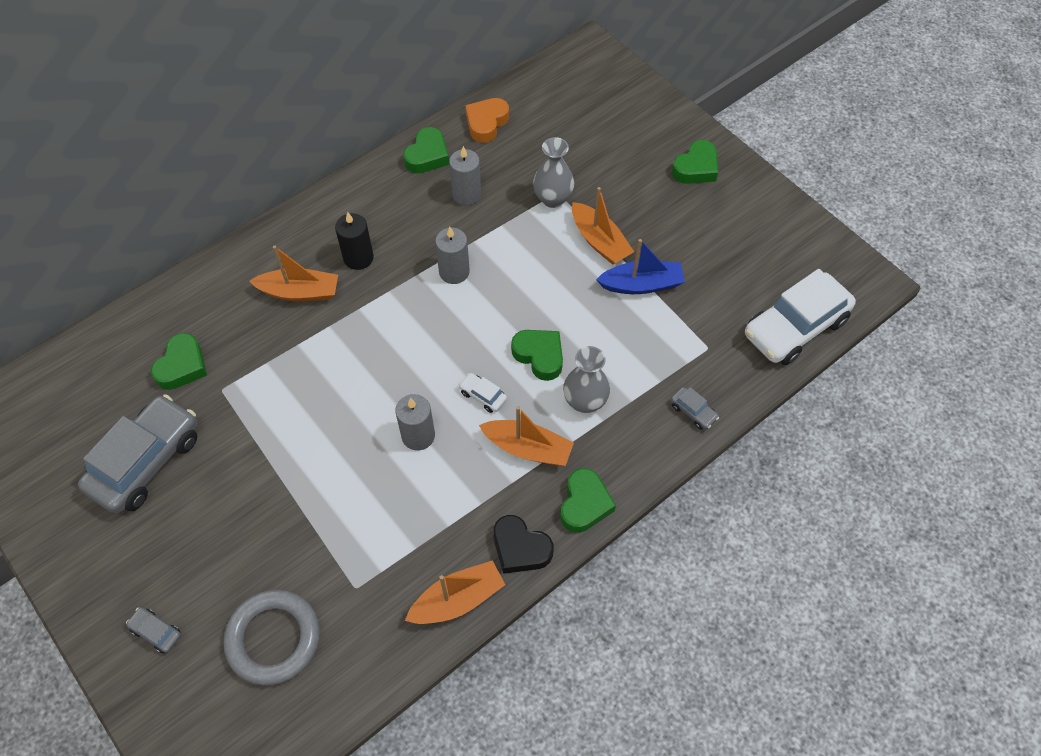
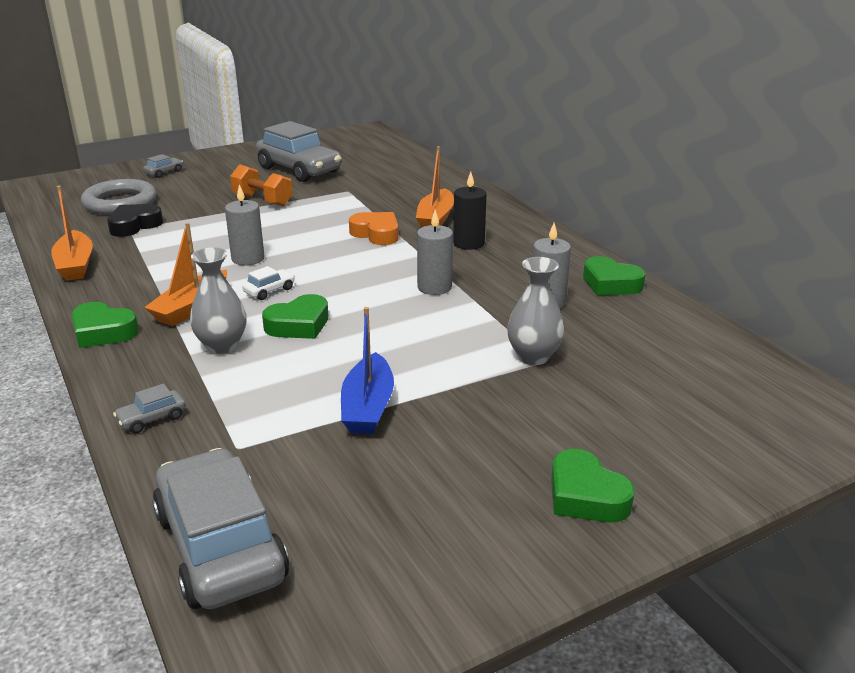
camera: 100 degrees right, 30 degrees down
(182, 366) = (378, 179): green heart -> none
(256, 472) = (262, 200): none -> orange dumbbell
(486, 123) = (669, 323): orange heart -> orange heart (376, 234)
(520, 548) = (92, 295): black heart -> black heart (134, 225)
(599, 241) = (452, 383): orange boat -> none
(795, 327) = (220, 546): white car -> grey car

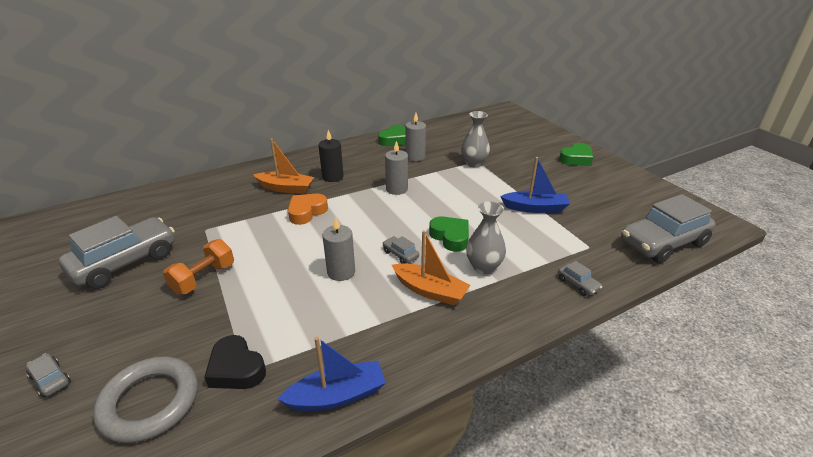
camera: 90 degrees left, 5 degrees up
(75, 265) = (337, 396): orange boat -> blue boat
(103, 332) = (475, 336): green heart -> none
(269, 291) = (400, 254): white car -> grey car

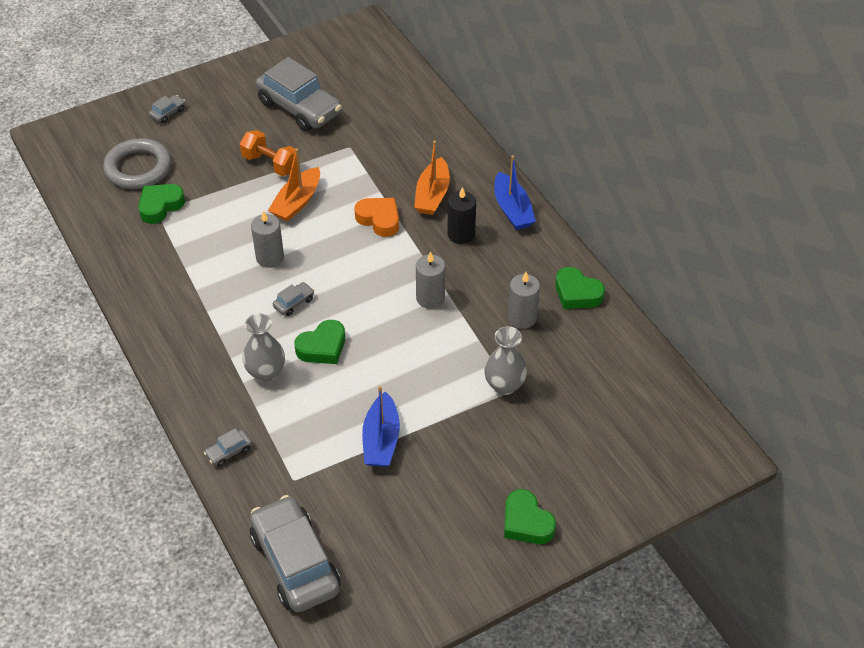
camera: 90 degrees right, 15 degrees up
(236, 369) = (160, 206): black heart -> green heart
(337, 396) = (124, 267): blue boat -> blue boat (512, 209)
(430, 291) = (234, 326): orange boat -> orange boat (297, 202)

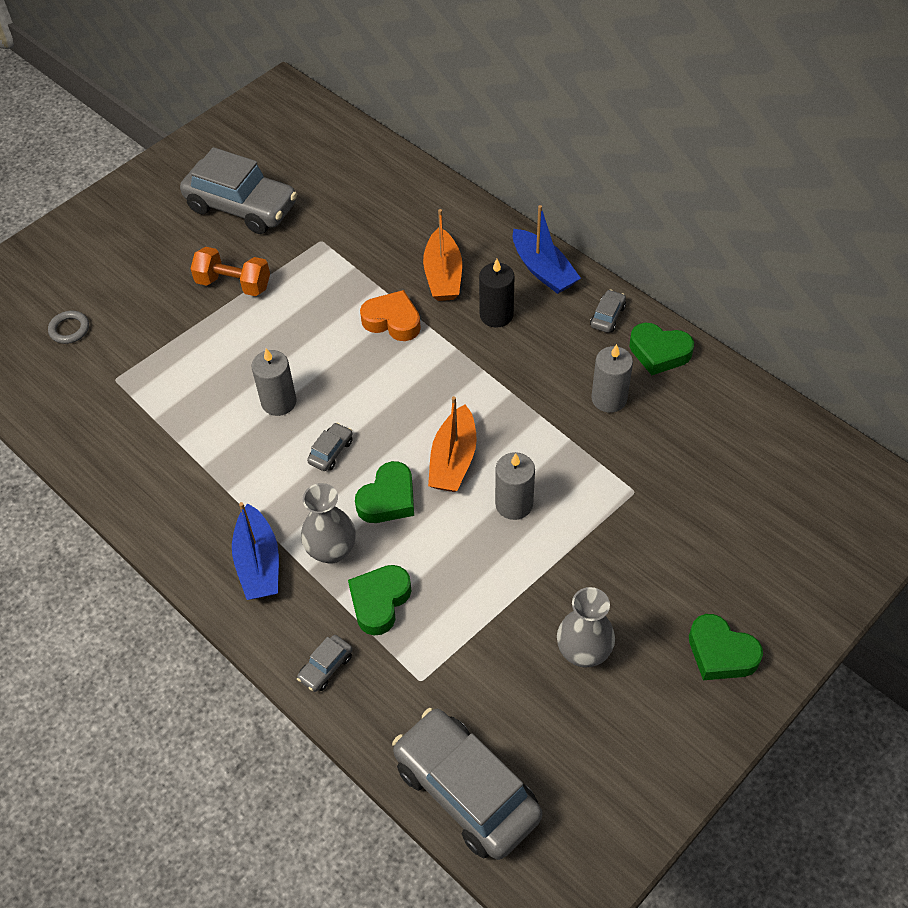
camera: 15 degrees left, 5 degrees up
(138, 168) = (69, 329): grey ring -> grey ring, size x0.48
(160, 206) = (116, 371): green heart -> green heart (379, 602)
(168, 113) = (81, 251): grey car -> grey car (607, 316)
(297, 202) = (284, 324): orange boat -> orange boat (453, 460)
(381, 440) = (506, 597): blue boat -> blue boat (258, 563)
(430, 298) = (492, 403): grey candle -> grey candle (514, 504)
(504, 385) = (623, 487): grey vase -> grey vase (583, 652)

